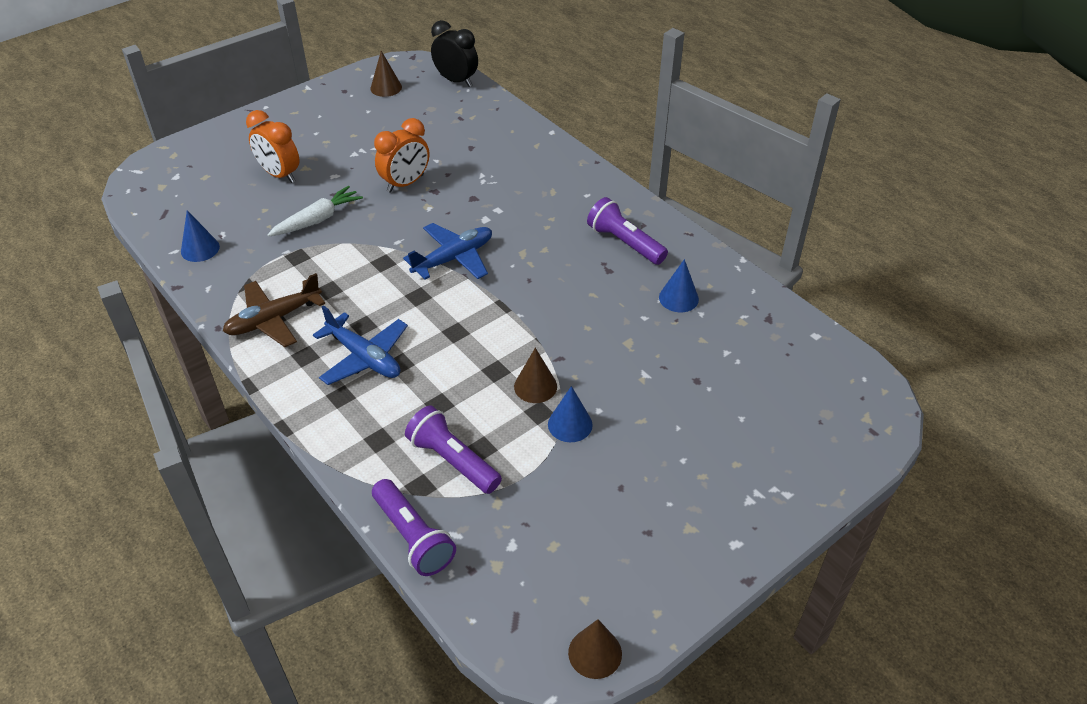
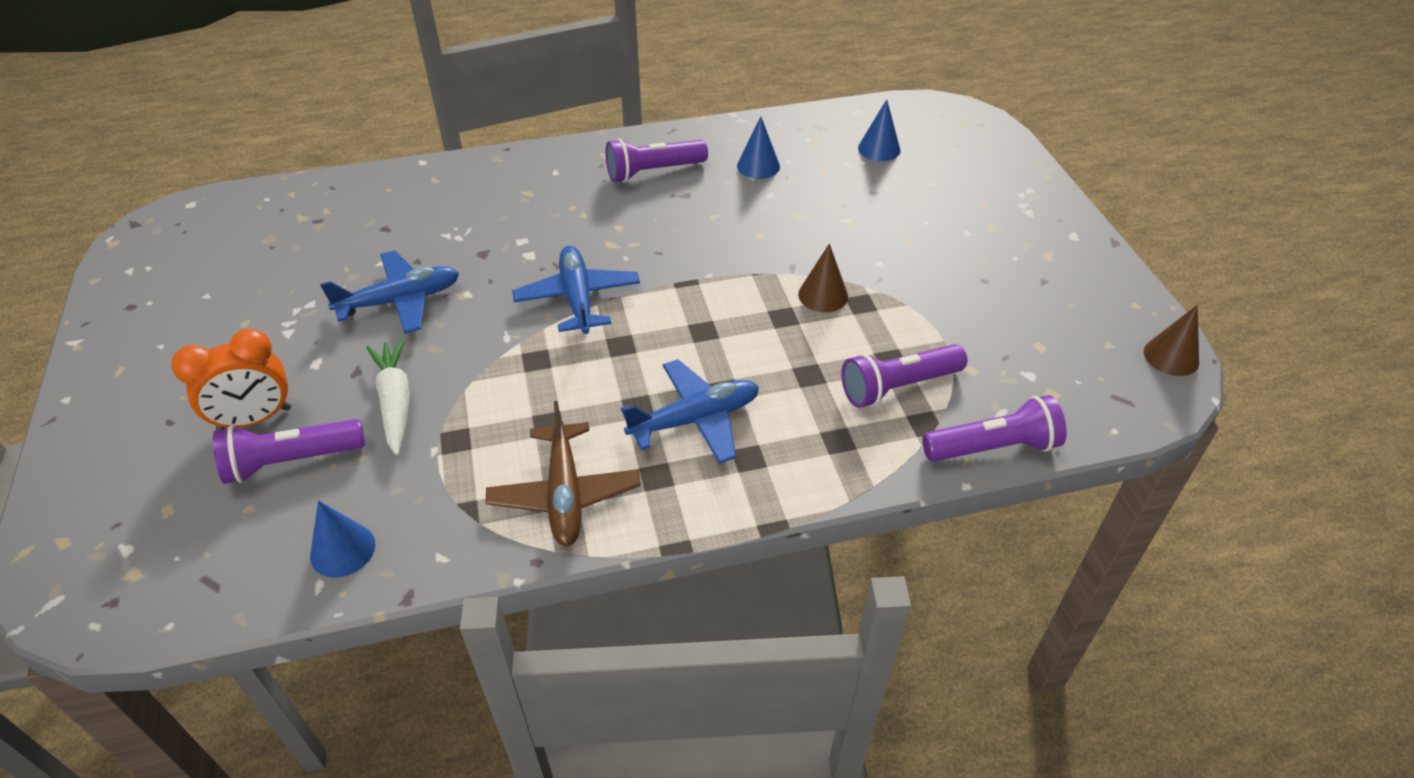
camera: 65 degrees left, 0 degrees up
(254, 202) = (291, 461): none -> purple flashlight
(386, 87) = (174, 265): brown cone -> none
(405, 183) = (400, 301): orange clock -> blue plane
(456, 81) = (236, 202): black clock -> none
(570, 424) = (888, 287): blue cone -> blue cone (879, 149)

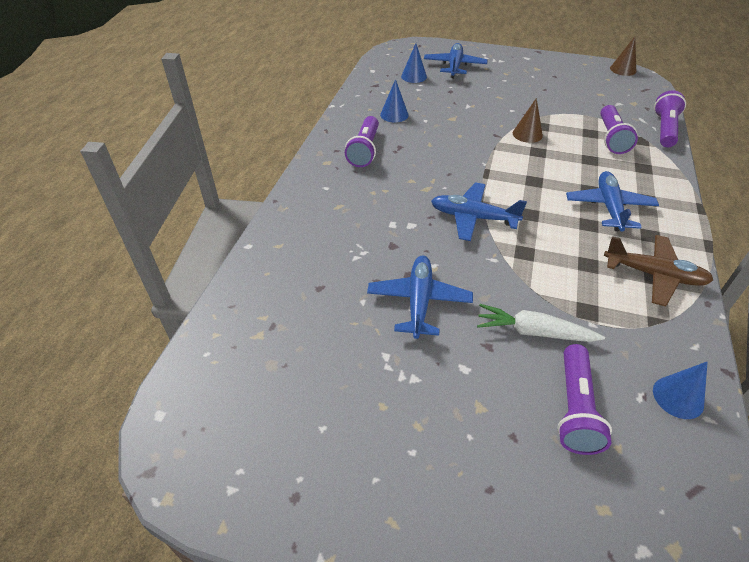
camera: 60 degrees left, 0 degrees up
(255, 419) = (515, 423): orange clock -> none
(953, 174) = (454, 66): none -> blue plane

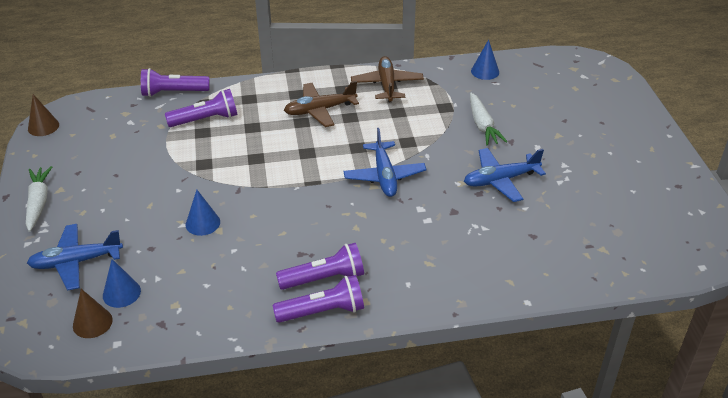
camera: 115 degrees left, 5 degrees down
(394, 114) = (234, 280): blue cone -> blue cone (202, 223)
(525, 60) = (38, 203): none -> white carrot
(527, 134) = (225, 170): brown cone -> brown cone (92, 323)
(575, 408) = (525, 103): purple flashlight -> purple flashlight (323, 311)
(609, 207) = (320, 110): blue plane -> brown plane

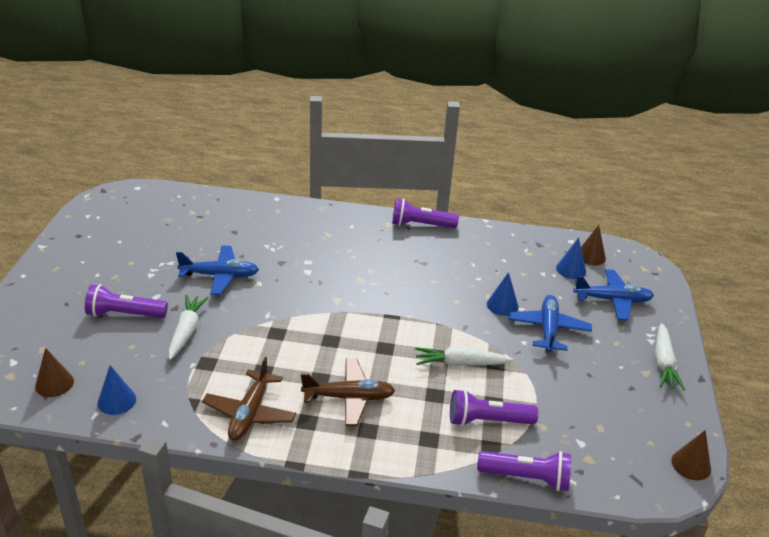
camera: 165 degrees left, 5 degrees down
(236, 156) = (460, 364): none -> white carrot
(324, 278) = (412, 243): purple flashlight -> purple flashlight (124, 314)
(384, 176) = (321, 305): blue plane -> blue plane (548, 329)
(538, 71) = (54, 383): none -> brown cone

